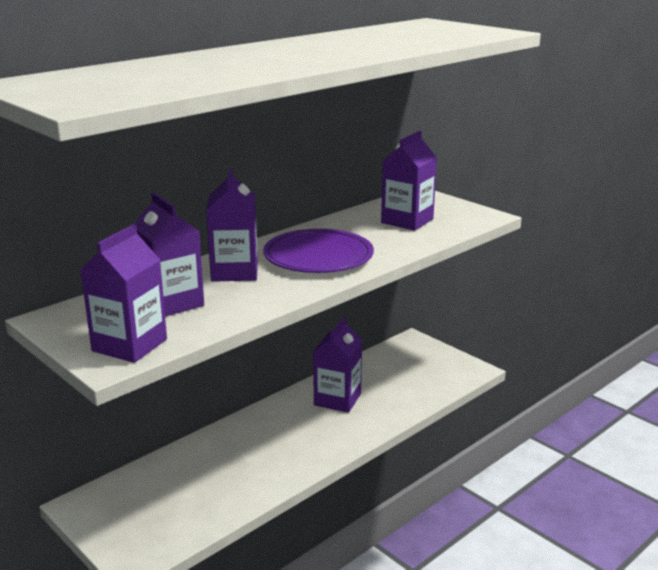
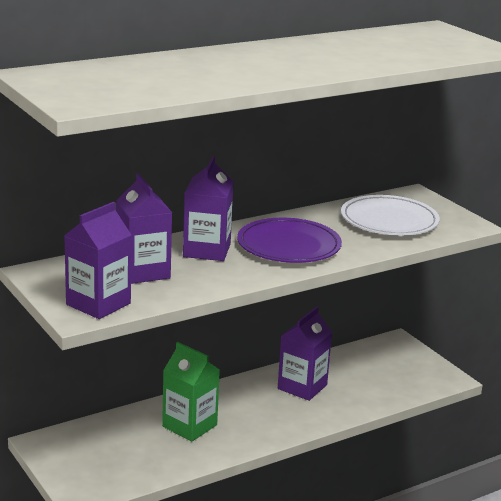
camera: 10 degrees right, 0 degrees up
(235, 459) = (189, 426): none -> green carton
(407, 221) = (389, 220): purple carton -> white plate

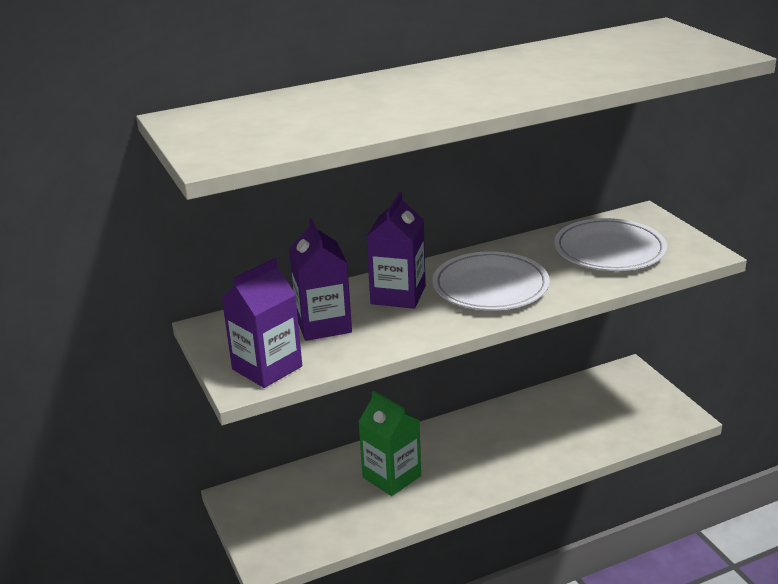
camera: 10 degrees right, 5 degrees up
(288, 246) = (490, 286): purple plate -> white plate
(302, 387) = (519, 428): purple carton -> none

